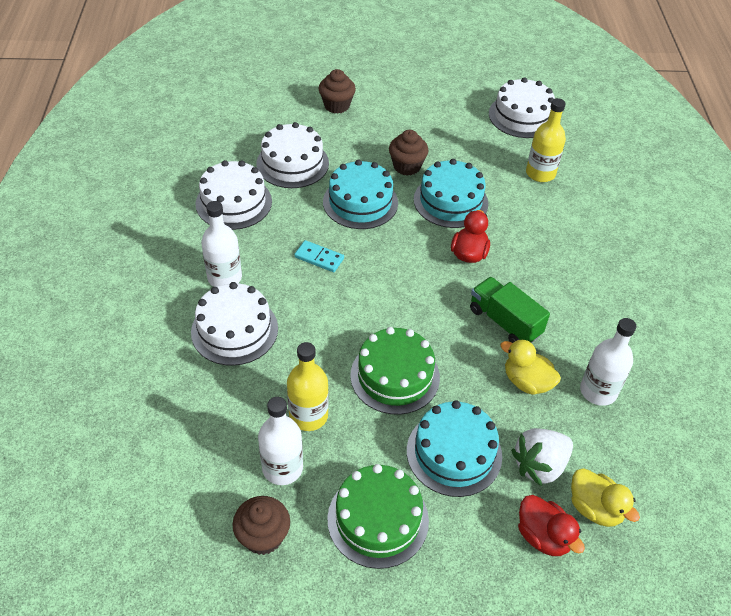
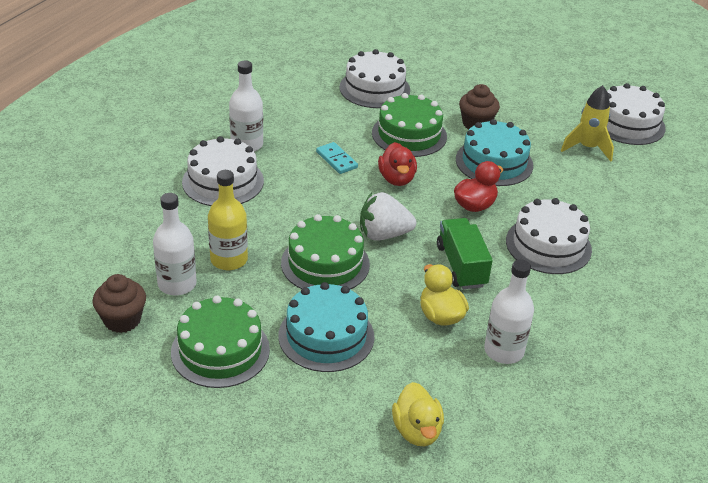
camera: 30 degrees right, 10 degrees down
(233, 202) = (300, 98): white cake -> white cake (548, 245)
(337, 105) = (452, 61): brown cupcake -> none
(360, 202) = (409, 134): turquoise cake -> green cake
(510, 154) = (587, 148): none -> yellow rocket
(539, 465) = (394, 378): white strawberry -> white strawberry (383, 234)
(540, 173) = (604, 172): yellow bottle -> none
(543, 536) = (350, 427): red duck -> red duck (396, 179)

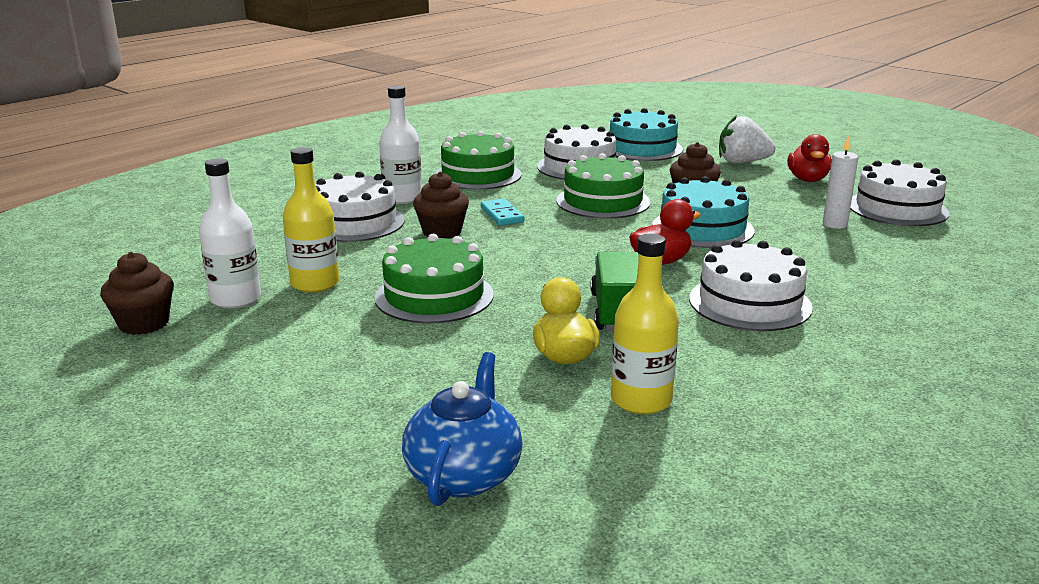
camera: 15 degrees right, 15 degrees down
(220, 350) = (243, 362): green cake -> green cake (478, 175)
(298, 186) = (442, 232): none -> brown cupcake
(326, 336) = (392, 361): turquoise cake -> turquoise cake (642, 148)
(383, 234) = (525, 277): white strawberry -> white strawberry (742, 162)
(396, 179) = (568, 234): red duck -> red duck (807, 180)
(417, 431) = (464, 474): yellow duck -> blue teapot
(504, 351) = (641, 400): white bottle -> yellow bottle
(587, 148) = (834, 224): yellow rocket -> white candle

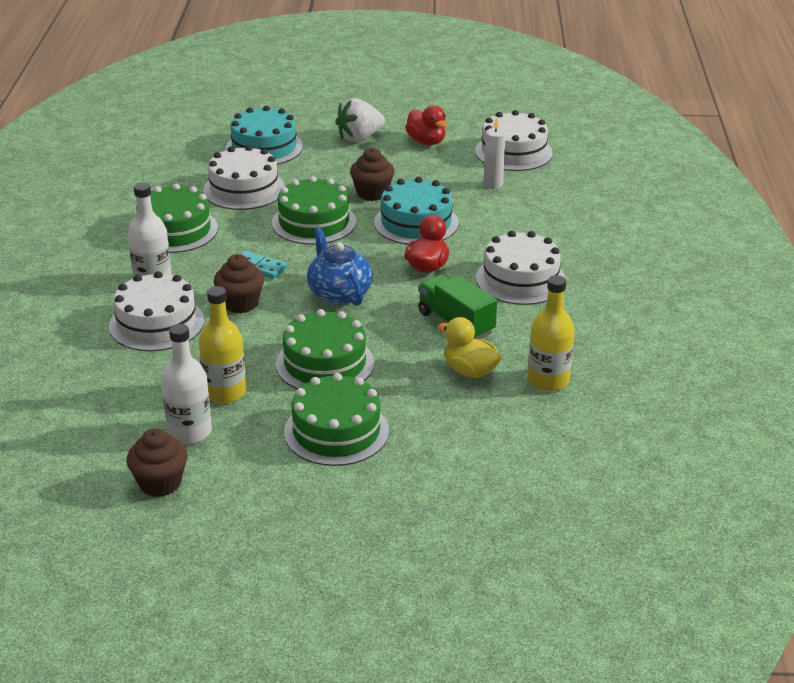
camera: 40 degrees left, 10 degrees up
(347, 350) = (336, 431): none -> green cake
(464, 474) = (523, 472): blue teapot -> blue teapot (339, 293)

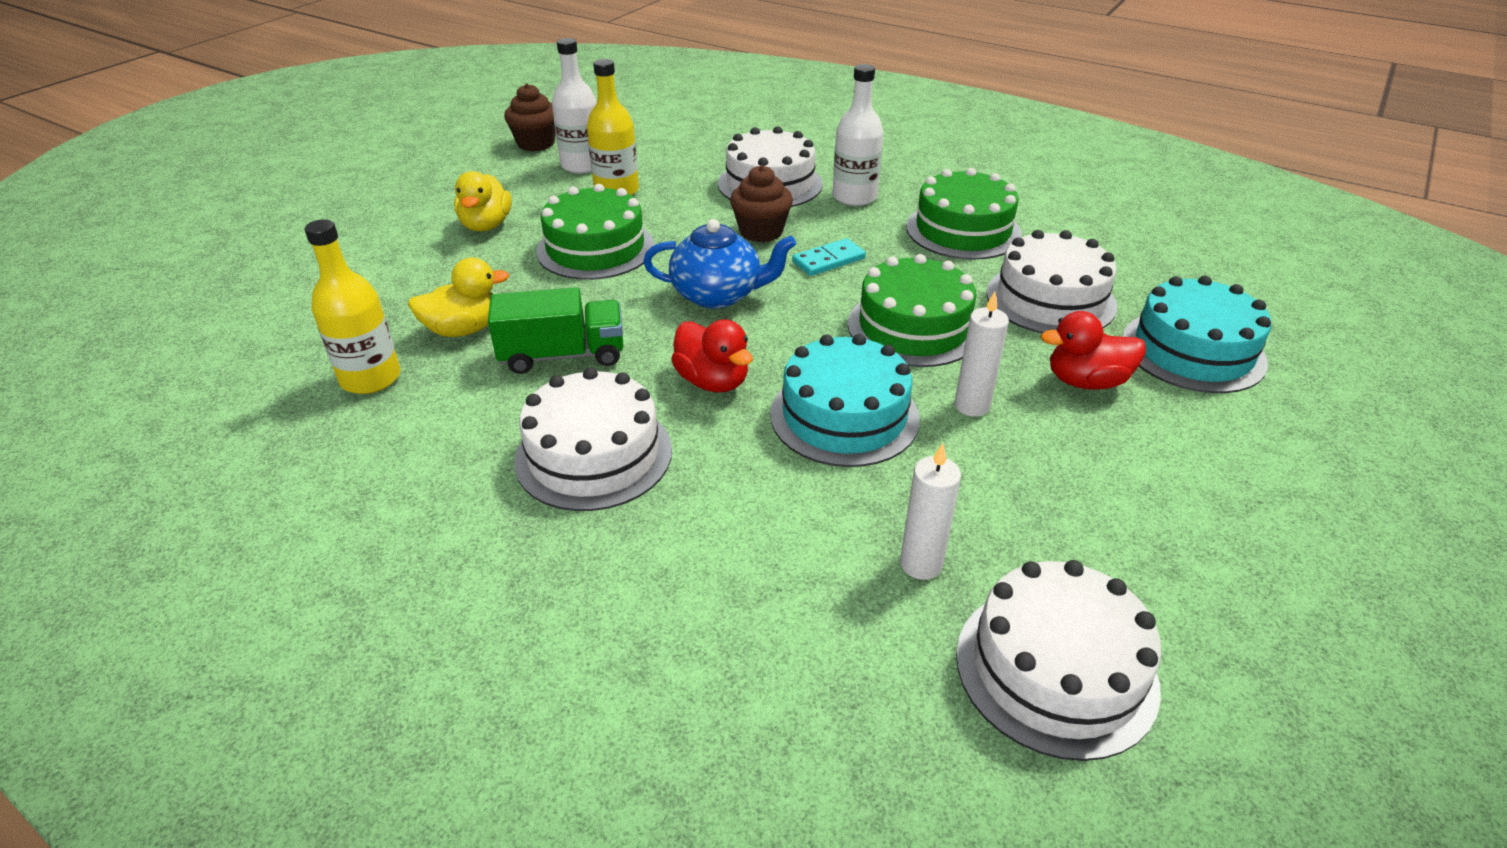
camera: 120 degrees right, 5 degrees up
(336, 431) = (486, 225): green cake -> yellow duck
(359, 138) = (1205, 463): white strawberry -> none
(372, 193) = (972, 406): brown cupcake -> white candle
(426, 142) = (1159, 546): red duck -> red duck (1086, 381)

